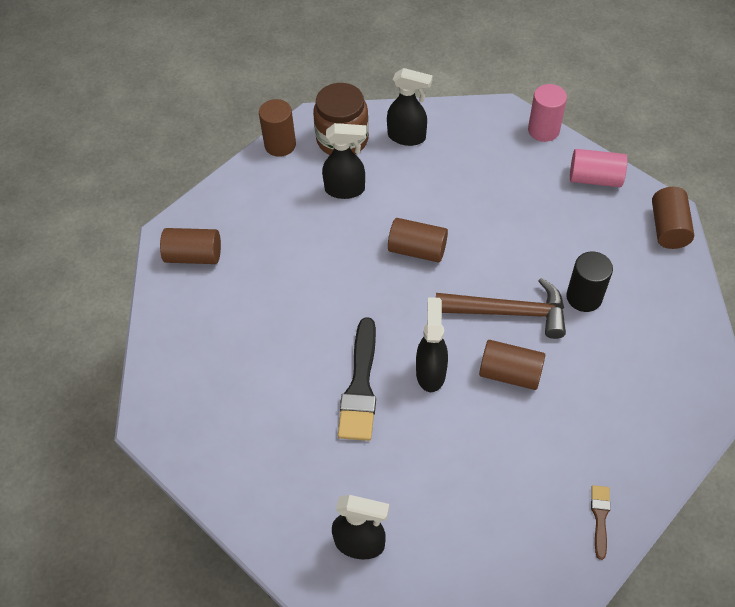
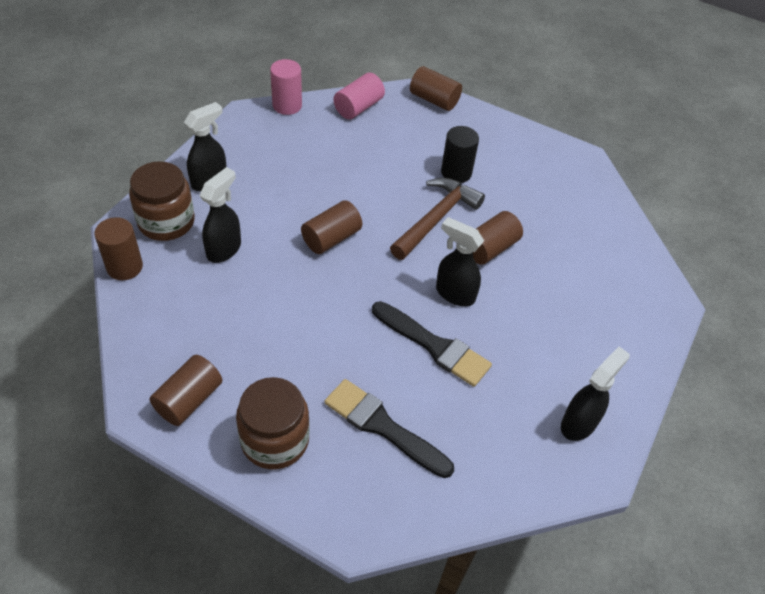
camera: 65 degrees left, 5 degrees down
(195, 327) = (275, 440): none -> brown jar
(253, 392) = (383, 427): none -> black brush
(600, 517) = (637, 267): brown brush -> none

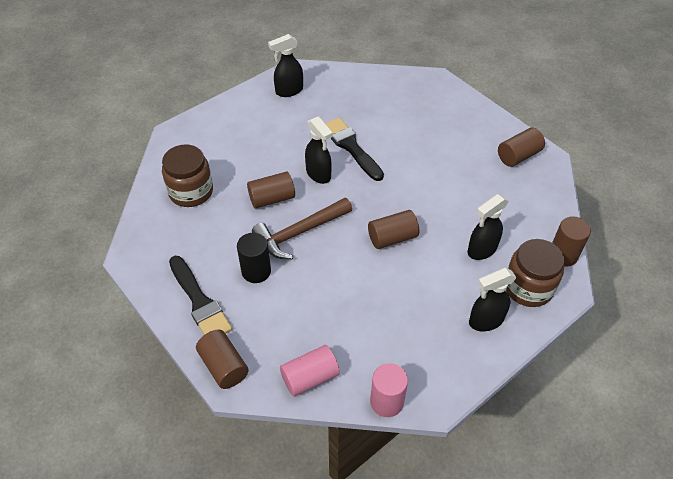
camera: 155 degrees left, 0 degrees up
(275, 440) = (469, 124): brown jar -> brown jar (191, 192)
(383, 427) = (403, 116): black brush -> black brush (199, 301)

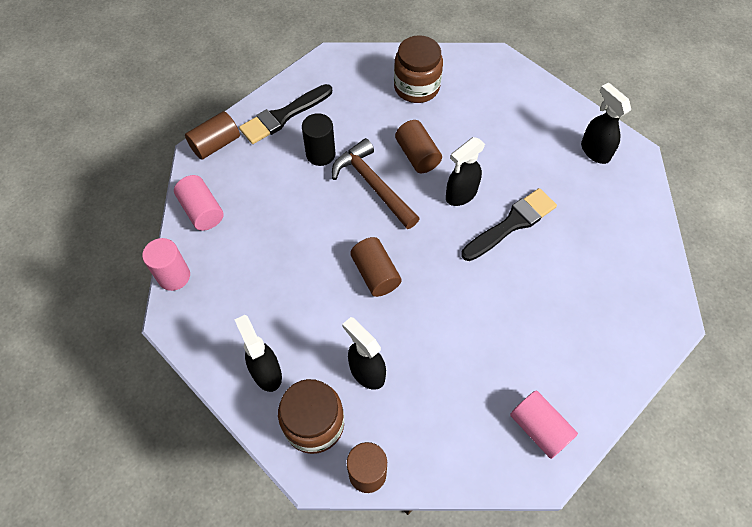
camera: 85 degrees right, 10 degrees up
(518, 156) = (539, 428): brown cylinder -> pink cylinder

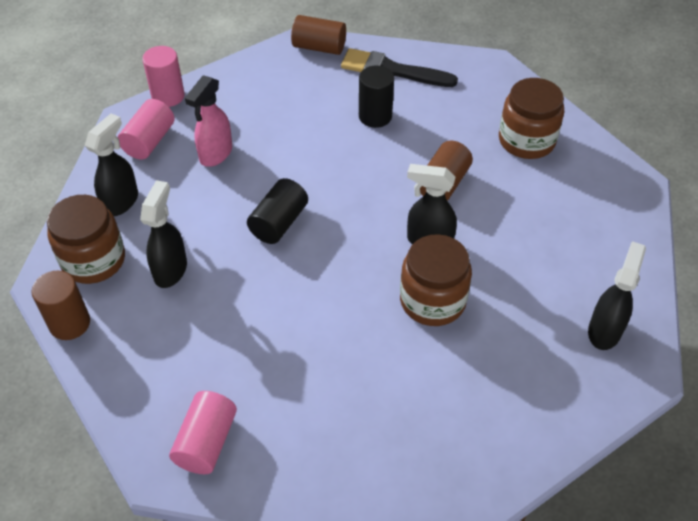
camera: 55 degrees right, 10 degrees down
(202, 211) = (244, 77): pink cylinder -> pink cylinder (149, 141)
(270, 277) = (215, 154): none -> pink spray bottle
(373, 185) = (376, 170): brown hammer -> none
(375, 274) = (279, 223): brown cylinder -> black cylinder
(511, 224) = (432, 300): black brush -> brown jar

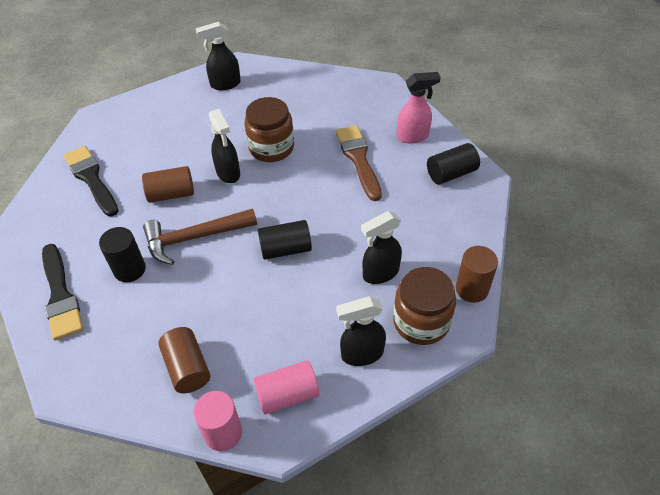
camera: 130 degrees left, 0 degrees up
(206, 442) = (451, 173): pink cylinder -> black cylinder
(215, 154) = (259, 336): pink spray bottle -> pink spray bottle (413, 136)
(319, 47) = (61, 369): brown cylinder -> brown cylinder (187, 368)
(328, 368) = (358, 159): none -> brown brush
(365, 171) = (195, 238): none -> brown hammer
(526, 140) = (91, 179): brown jar -> black brush

